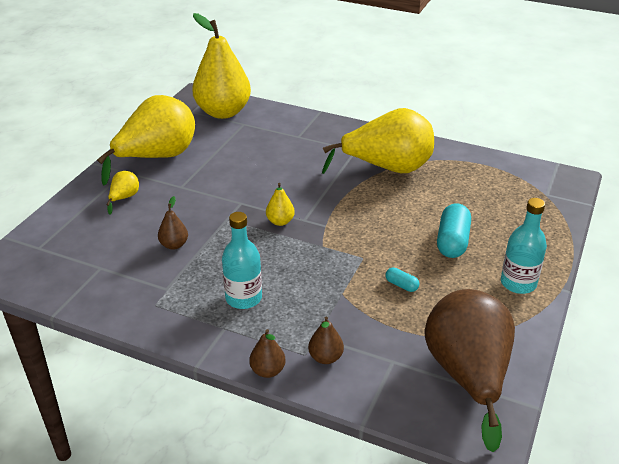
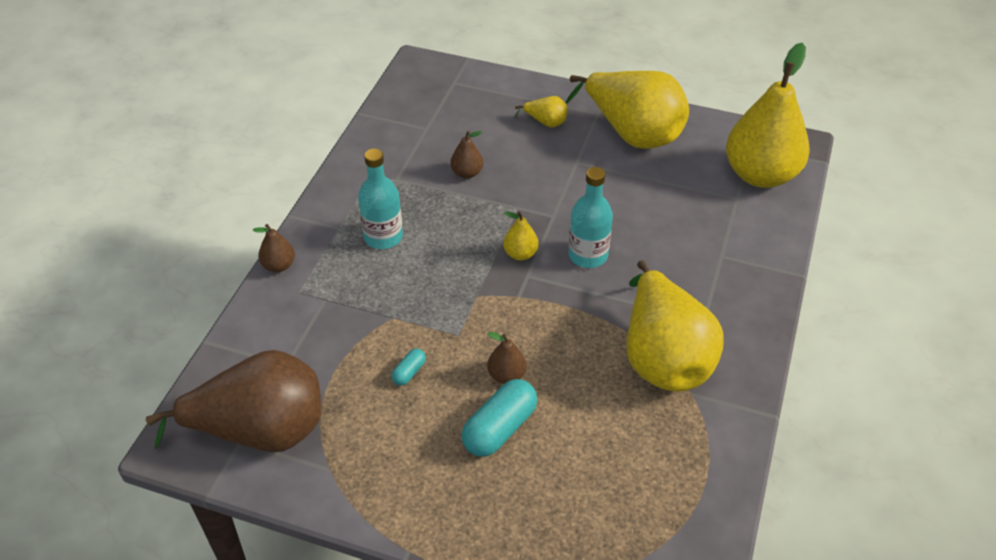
camera: 85 degrees right, 10 degrees up
(325, 357) = (294, 308): brown pear -> brown pear (506, 375)
(452, 241) = (499, 428): turquoise capsule -> turquoise capsule turned 60 degrees counterclockwise
(518, 283) = (417, 498): turquoise bottle -> turquoise bottle (588, 255)

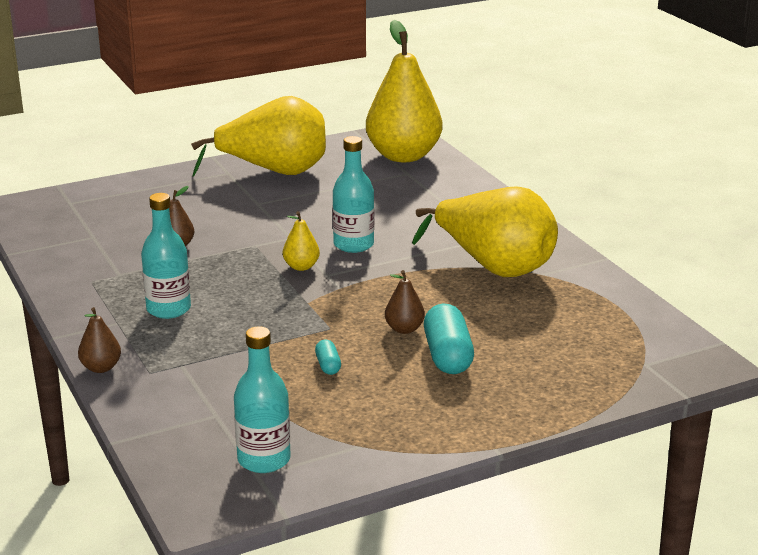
camera: 45 degrees left, 20 degrees down
(260, 431) = (264, 460): brown pear -> turquoise bottle
(545, 122) = (194, 193): yellow pear -> none

